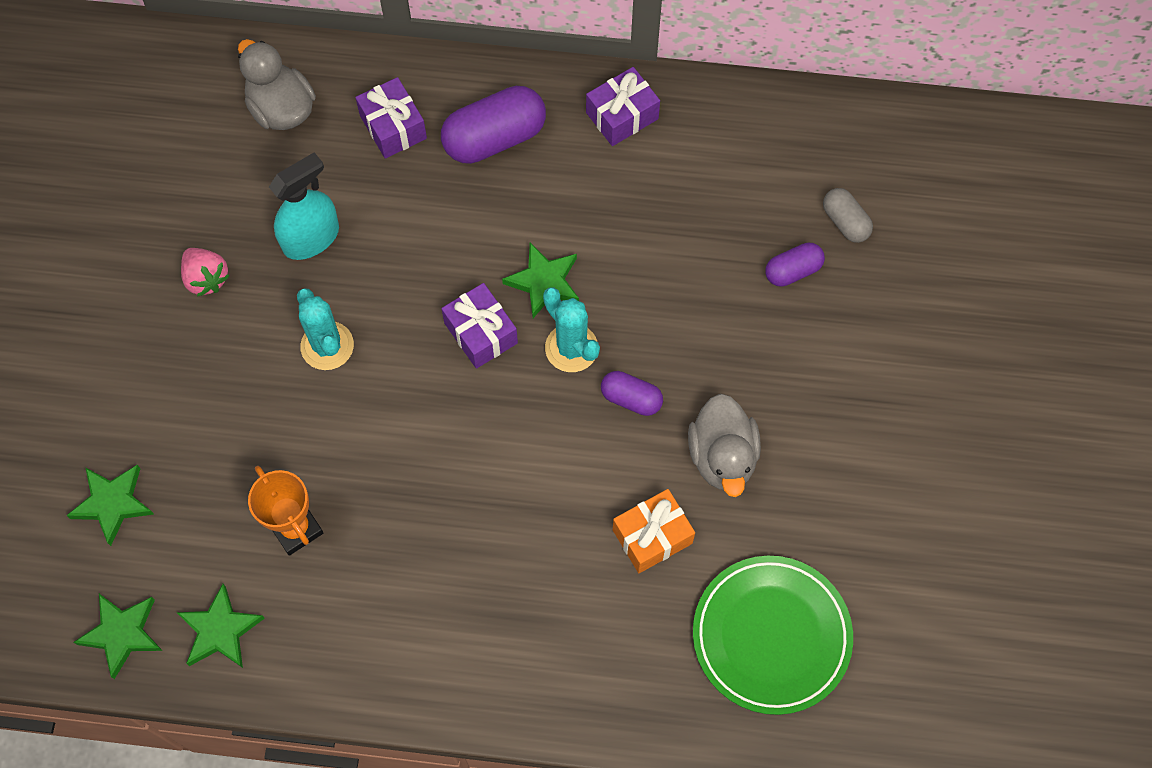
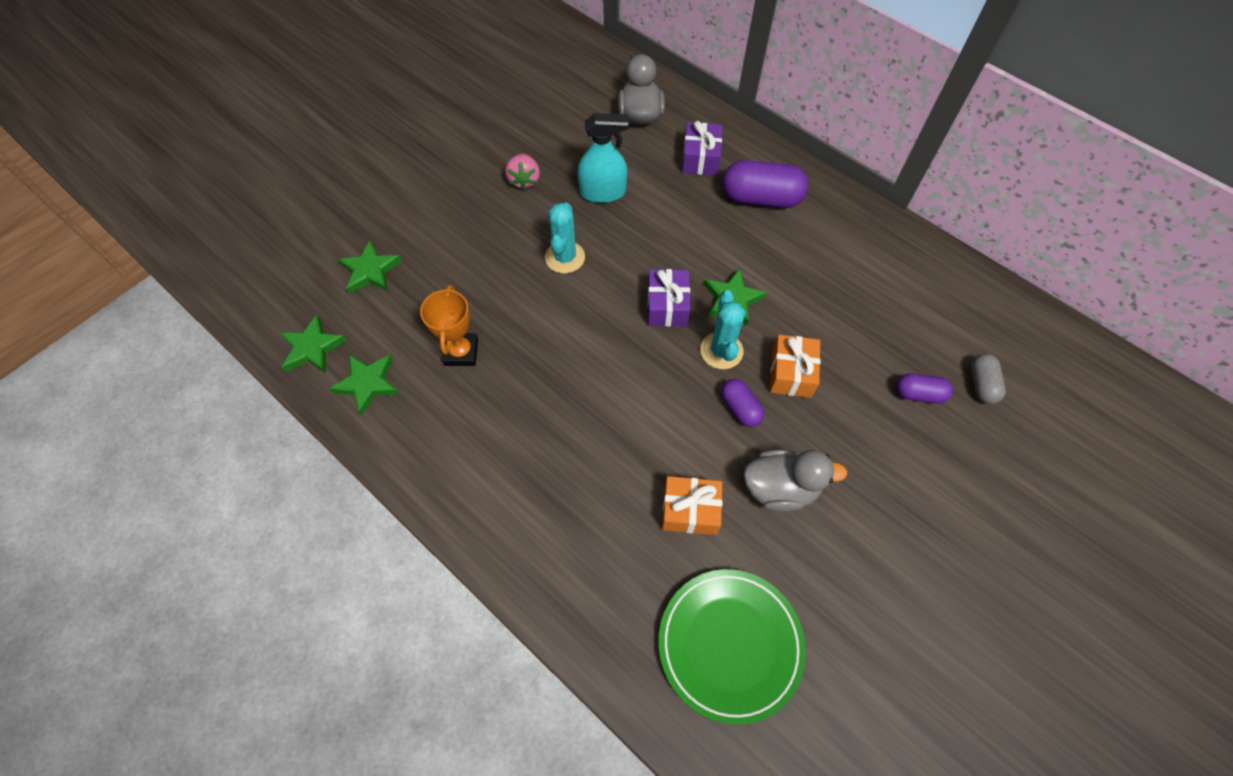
camera: 35 degrees right, 5 degrees down
(622, 116) = (857, 230): purple gift -> none
(657, 328) = (791, 373): none -> orange gift
(722, 456) = (780, 488): grey duck -> grey duck turned 120 degrees counterclockwise

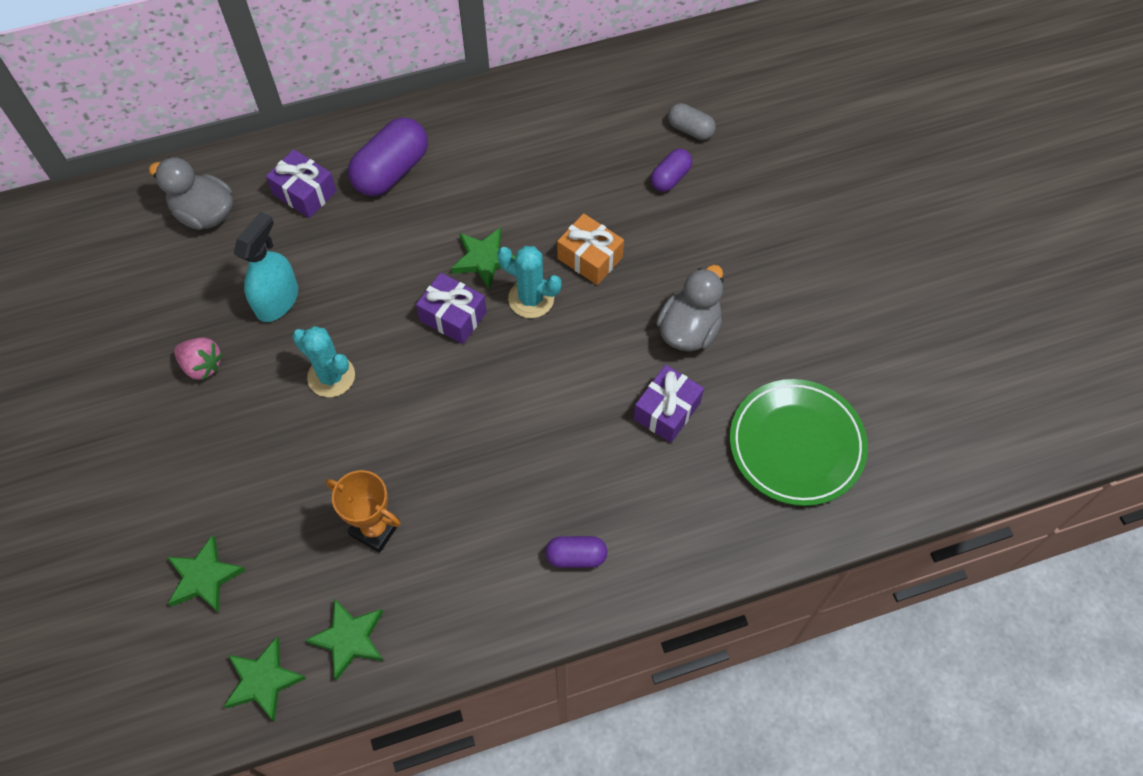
camera: 60 degrees left, 0 degrees up
(690, 510) = (667, 411): orange gift -> purple gift
(740, 408) = (597, 317): purple capsule -> purple capsule (576, 556)

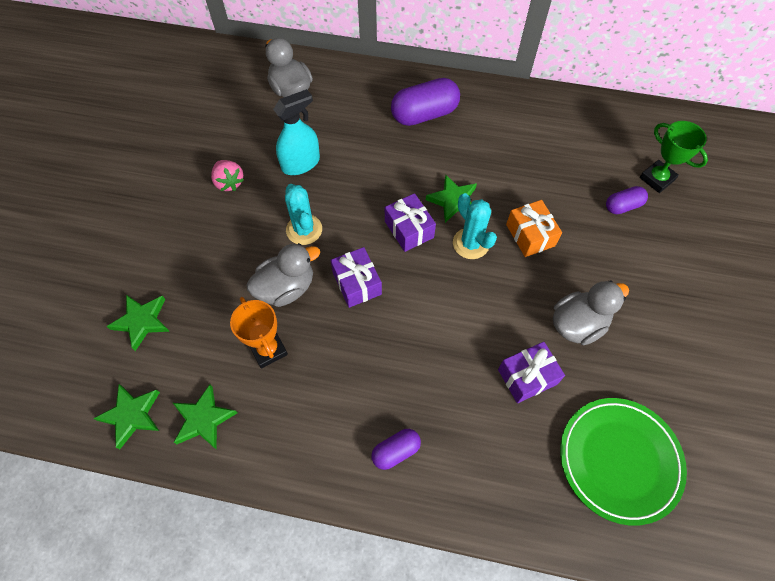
camera: 30 degrees right, 0 degrees up
(305, 193) = (360, 104): purple gift -> purple gift (357, 283)
(352, 452) = (286, 288): none -> grey duck
(576, 556) = (396, 451): purple capsule -> purple capsule turned 60 degrees counterclockwise
(690, 129) = (657, 179): grey capsule -> green trophy

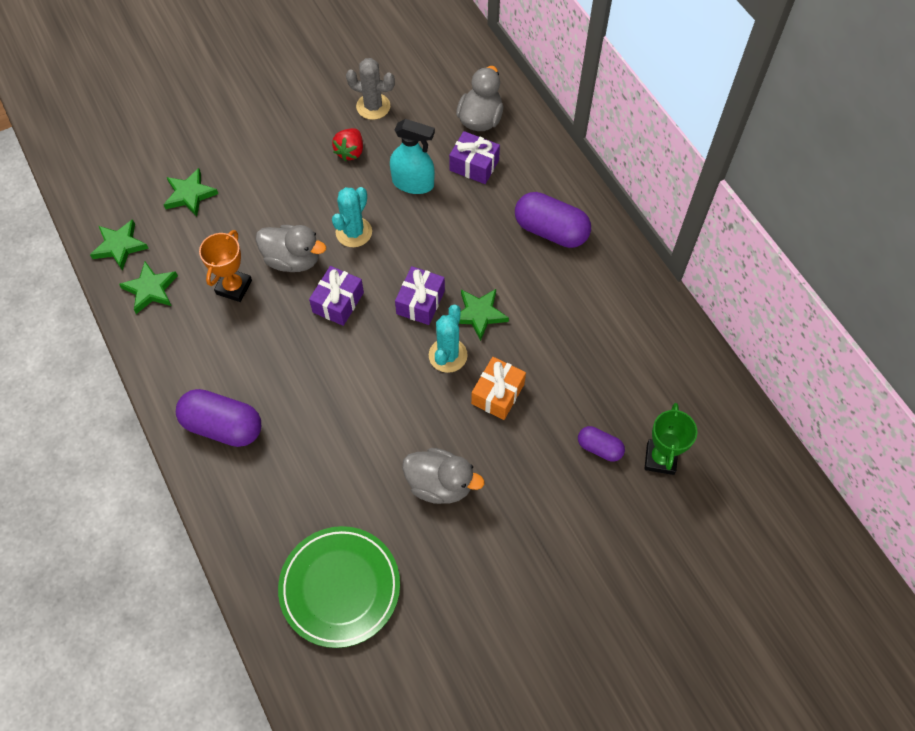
camera: 50 degrees right, 0 degrees up
(206, 141) = (373, 106): none -> grey cactus
(229, 182) = (350, 152): pink strawberry -> red strawberry
(396, 451) = (223, 426): purple capsule -> purple capsule, size x1.81
(527, 377) = (358, 476): purple gift -> purple gift (474, 165)

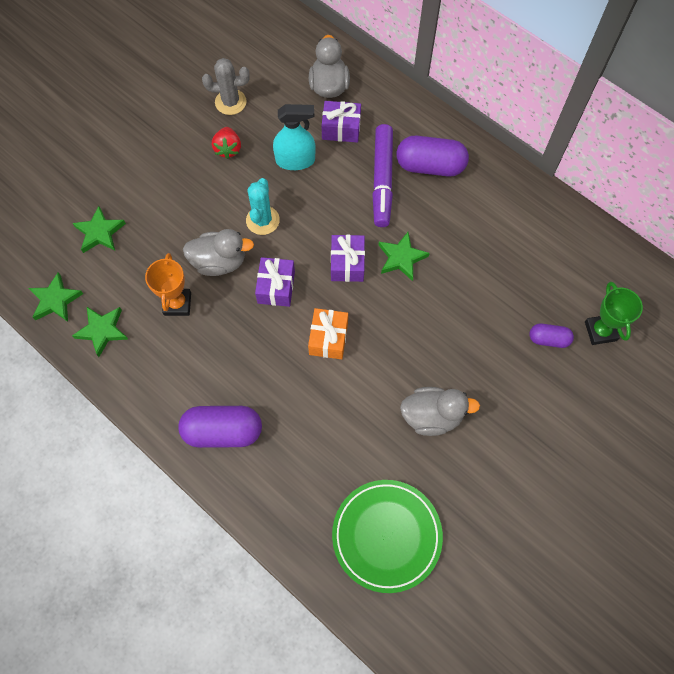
camera: 20 degrees left, 5 degrees up
(448, 355) = (390, 302): turquoise cactus -> none
(494, 230) = (382, 180): none -> purple marker
(498, 394) = (446, 322): orange gift -> orange gift (328, 338)

